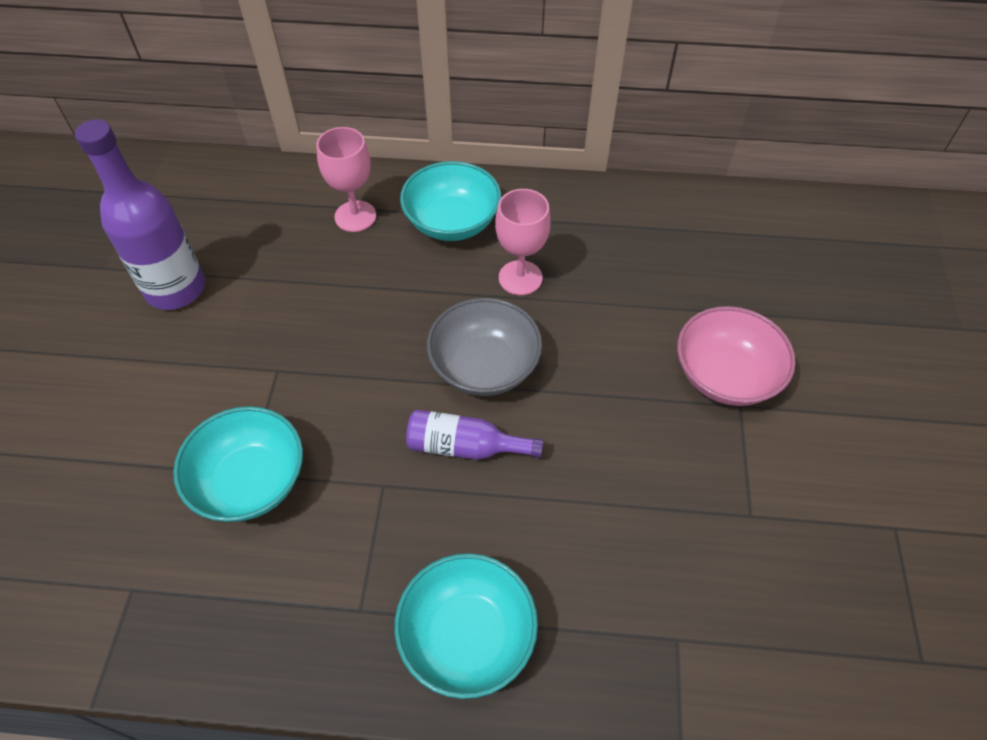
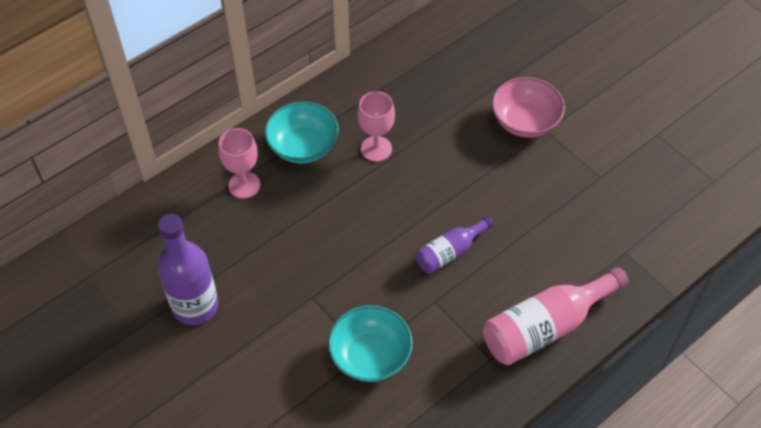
camera: 45 degrees left, 0 degrees up
(467, 636) = (546, 326): turquoise bowl -> pink bottle
(484, 366) = (413, 207): grey bowl -> none

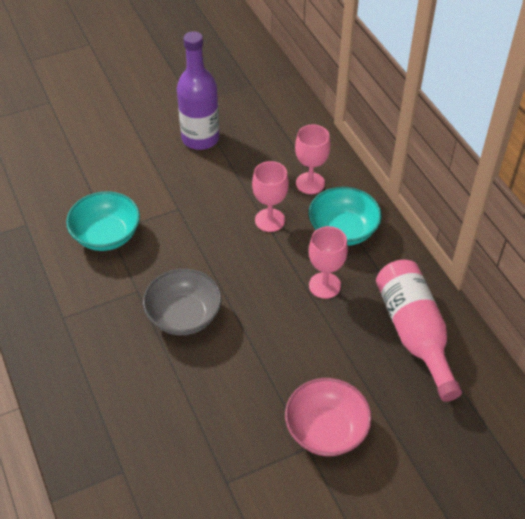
camera: 105 degrees right, 5 degrees down
(306, 209) = (270, 220): none -> pink goblet
(450, 252) = (184, 316): purple bottle -> grey bowl
(546, 326) = (73, 370): pink bottle -> pink bottle (414, 333)

